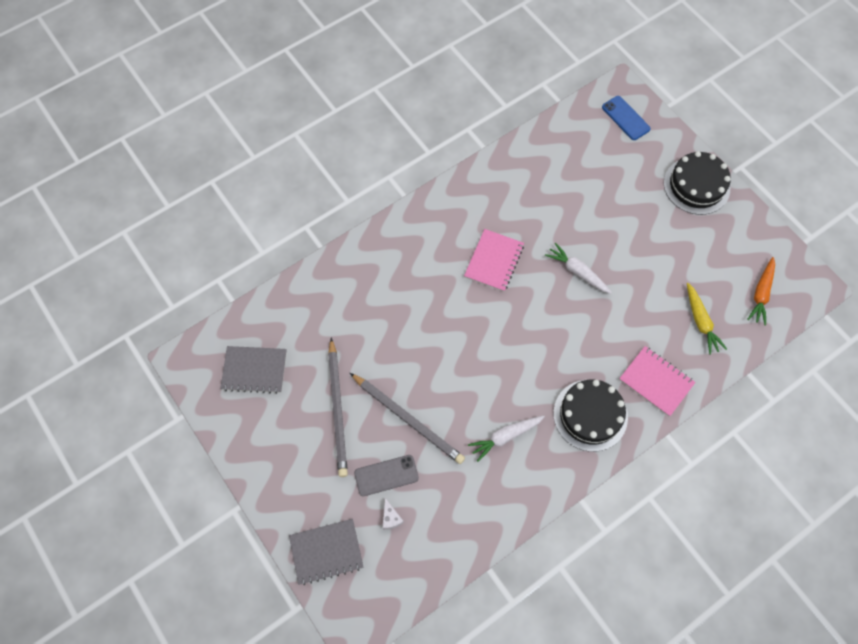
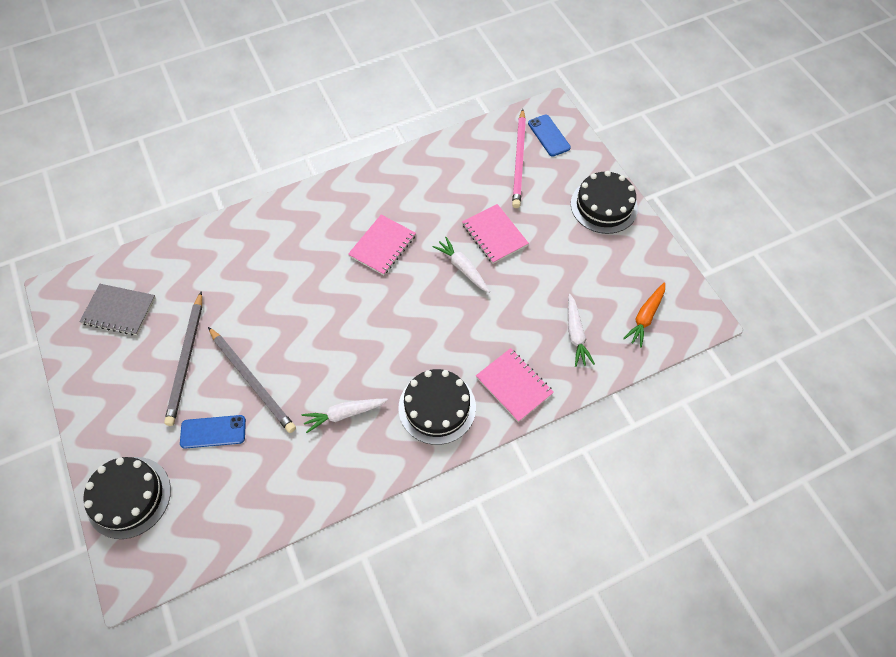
camera: 10 degrees right, 5 degrees down
(326, 552) = (129, 497): grey notebook -> black cake
(386, 475) = (213, 432): grey phone -> blue phone
(391, 518) = (204, 474): white cheese -> none
(599, 232) = (494, 235): none -> pink notebook
(603, 149) = (519, 160): none -> pink pencil
(700, 321) = (575, 334): yellow carrot -> white carrot

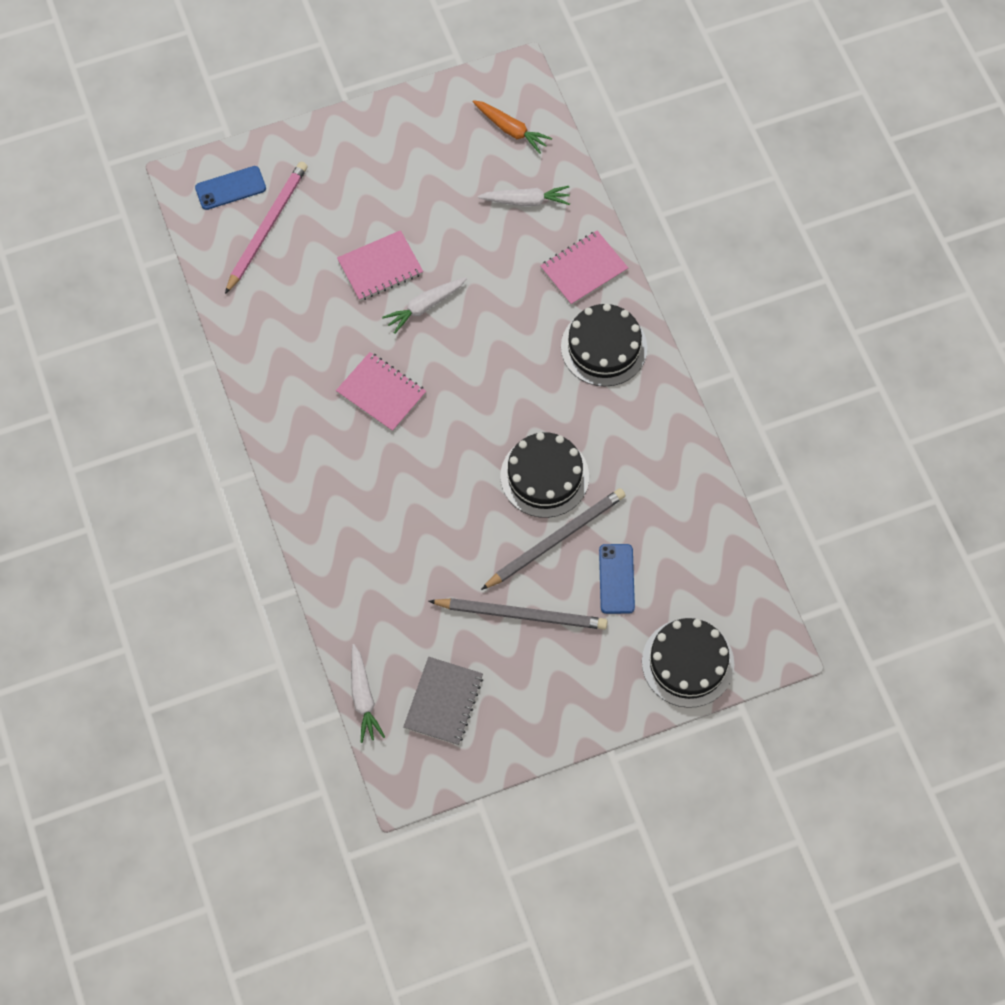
camera: 85 degrees left, 5 degrees up
(344, 414) = (605, 441): white carrot -> white carrot (363, 697)
(519, 160) = (267, 227): pink pencil -> pink pencil turned 75 degrees counterclockwise
(604, 206) = (352, 144): black cake -> black cake (544, 476)

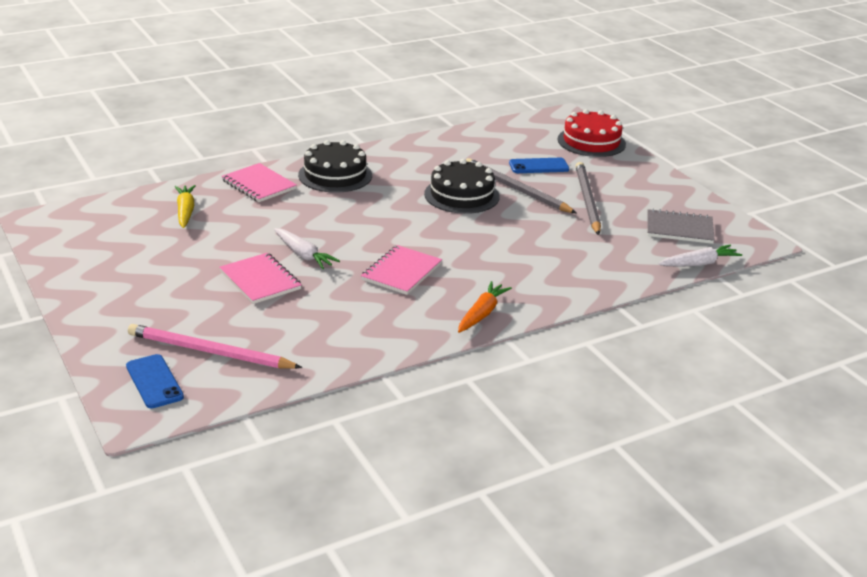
camera: 100 degrees left, 35 degrees down
(511, 130) = (102, 221): orange carrot -> orange carrot (482, 313)
(526, 201) = (185, 211): white carrot -> yellow carrot
(688, 663) = (591, 142): black cake -> red cake

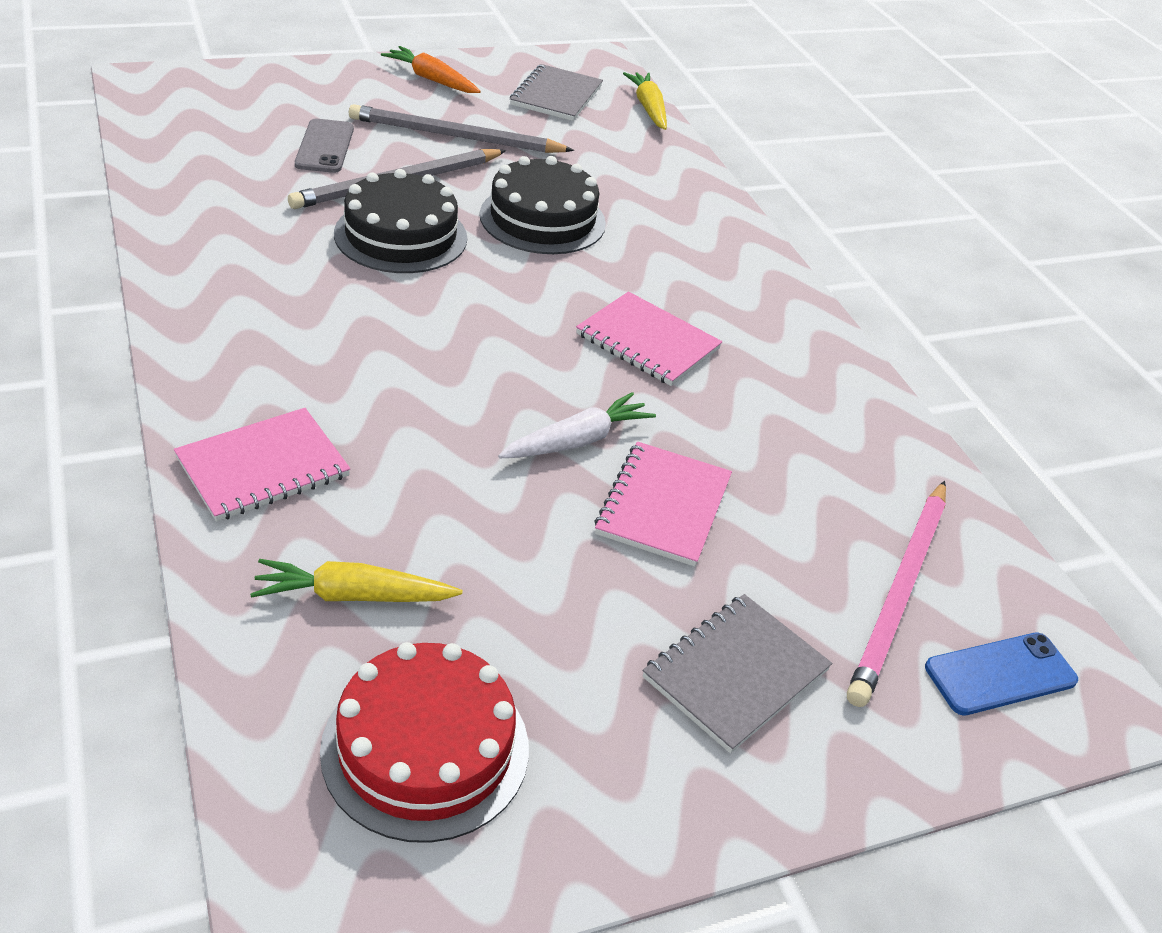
camera: 85 degrees left, 10 degrees up
(149, 301) = (736, 674): none -> grey notebook
(260, 280) = (663, 506): pink notebook -> pink notebook turned 45 degrees counterclockwise
(335, 175) = (262, 358): black cake -> black cake (542, 219)
(482, 313) = (769, 292): orange carrot -> orange carrot (431, 79)
(538, 166) = (325, 147): blue phone -> grey phone
(591, 142) = (258, 85): red cake -> red cake (425, 748)
(699, 264) = (648, 108): white carrot -> yellow carrot

